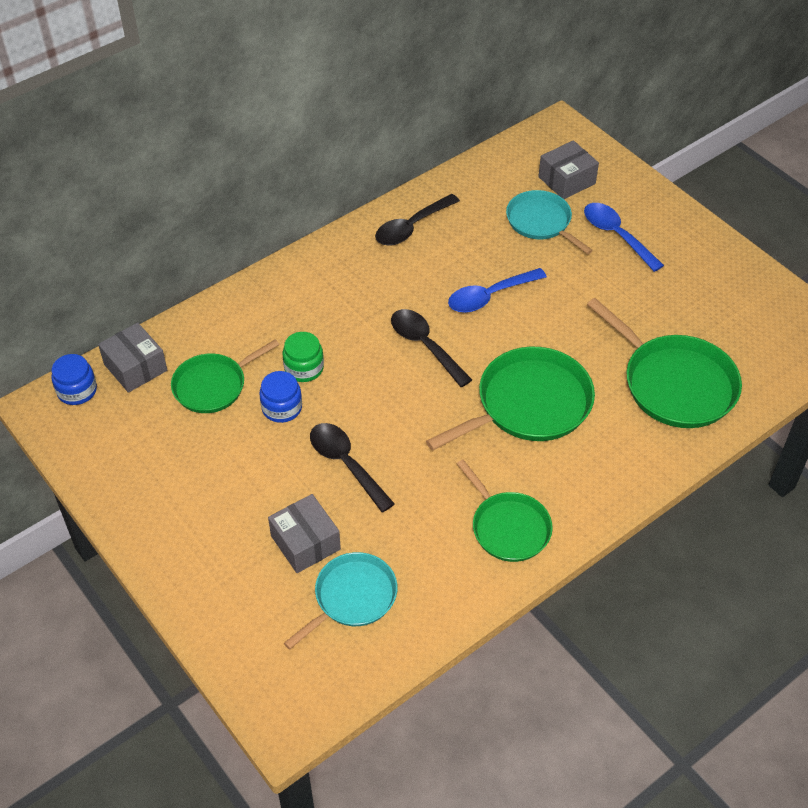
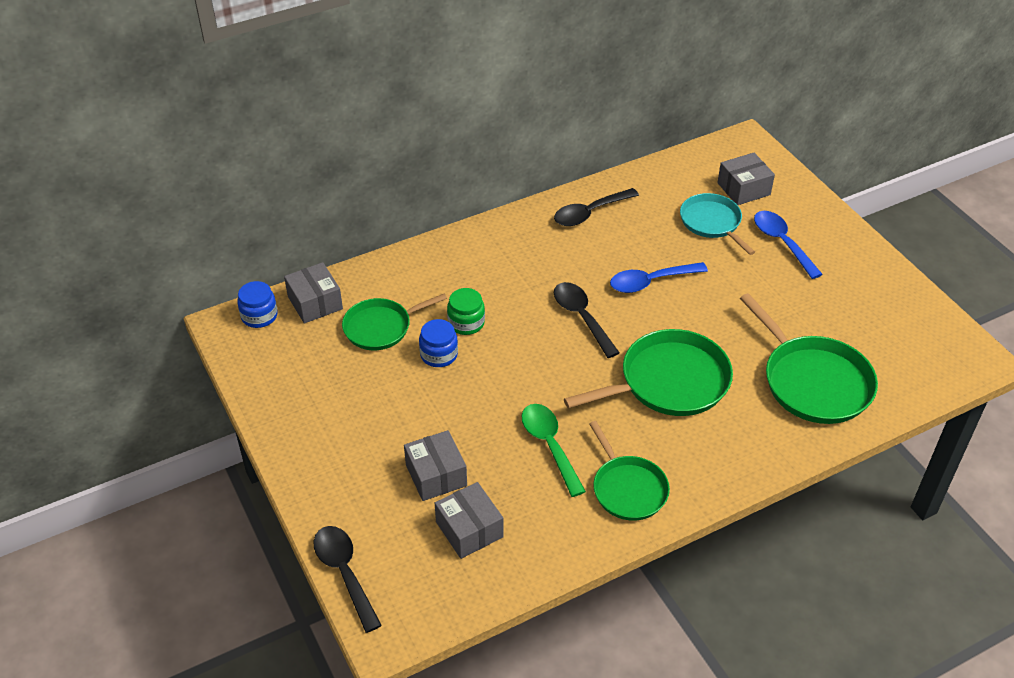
camera: 10 degrees right, 5 degrees down
(346, 464) = (487, 411): black spoon -> black spoon (344, 573)
(352, 597) = (469, 529): turquoise pan -> grey box
(418, 492) = (549, 445): none -> green spoon

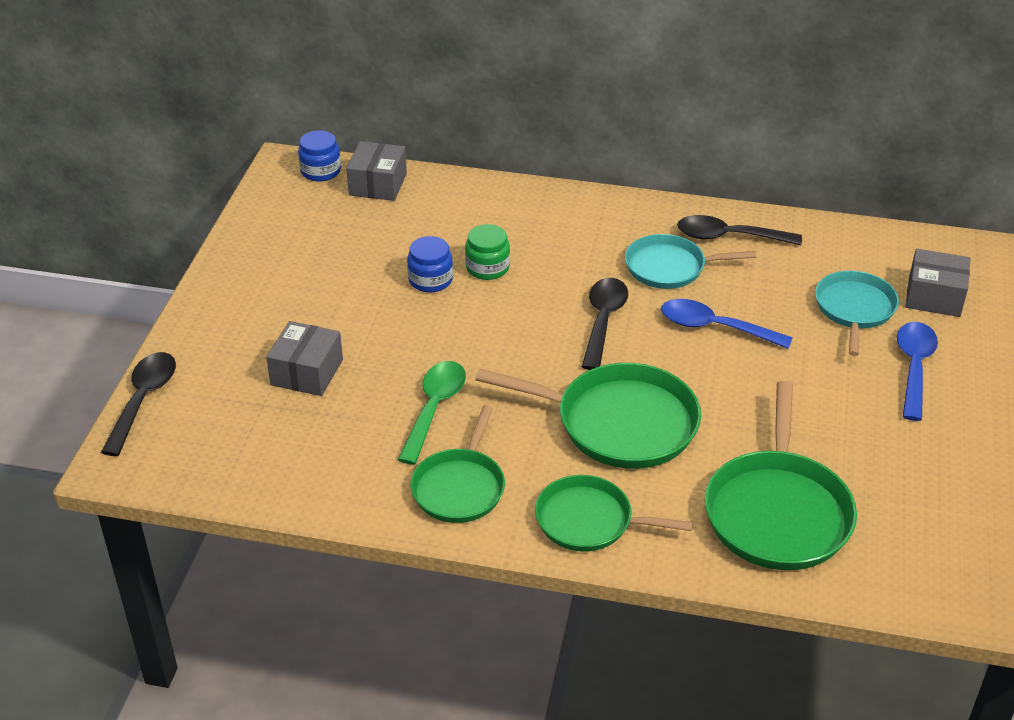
camera: 40 degrees right, 5 degrees down
(381, 327) = (408, 232): green pan -> green pan (589, 521)
(469, 529) = (279, 431): grey box -> none
(579, 255) = (669, 267): none -> turquoise pan

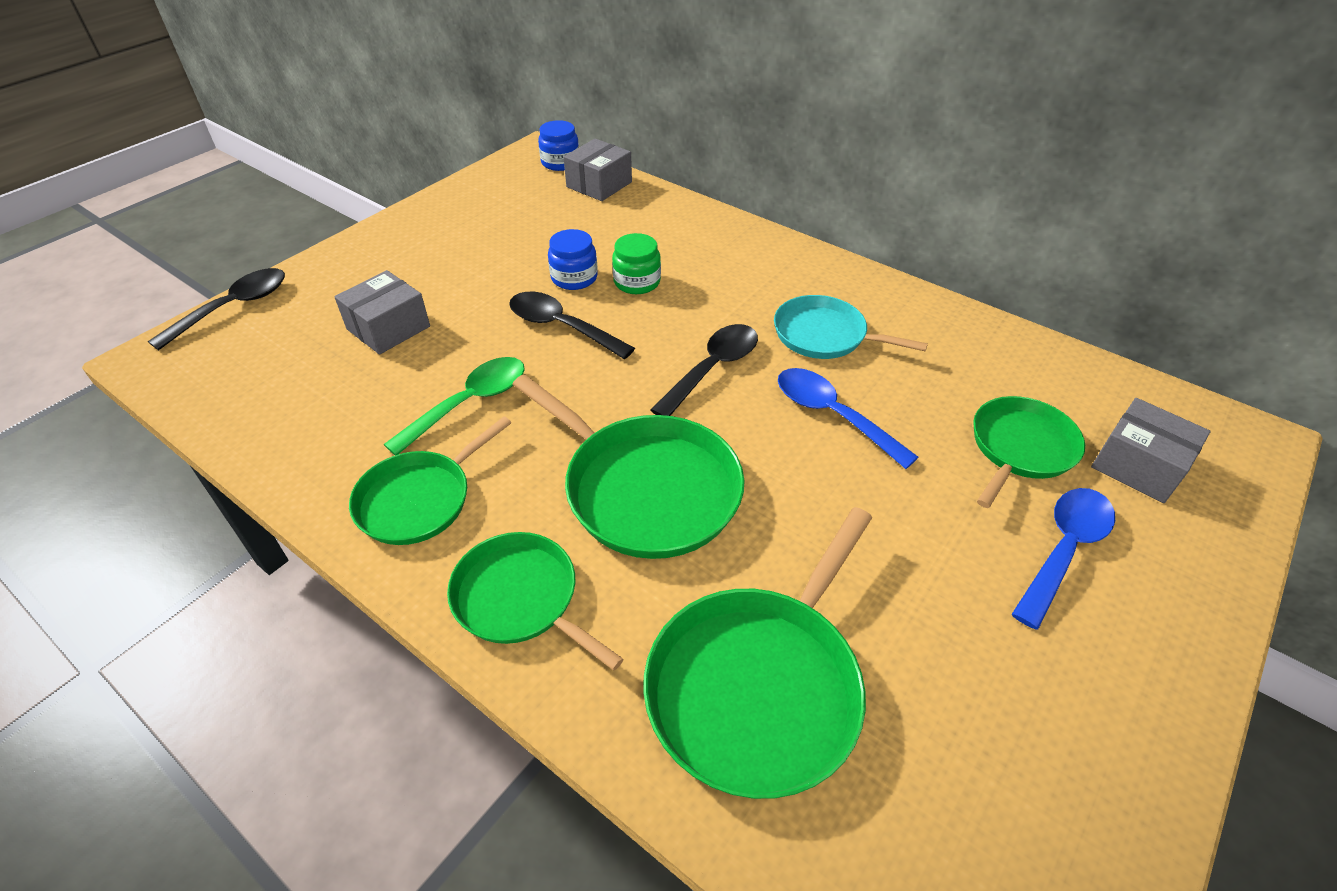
camera: 25 degrees right, 5 degrees up
(729, 237) = (912, 323): black spoon -> black spoon (561, 327)
(854, 309) = (1020, 448): turquoise pan -> green pan

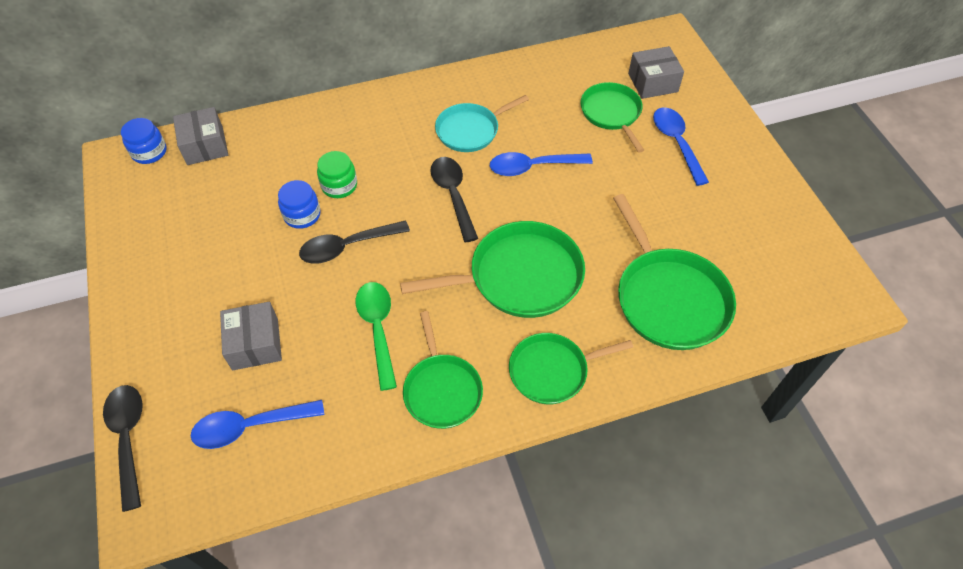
camera: 55 degrees left, 10 degrees up
(285, 374) = (250, 426): none -> blue spoon

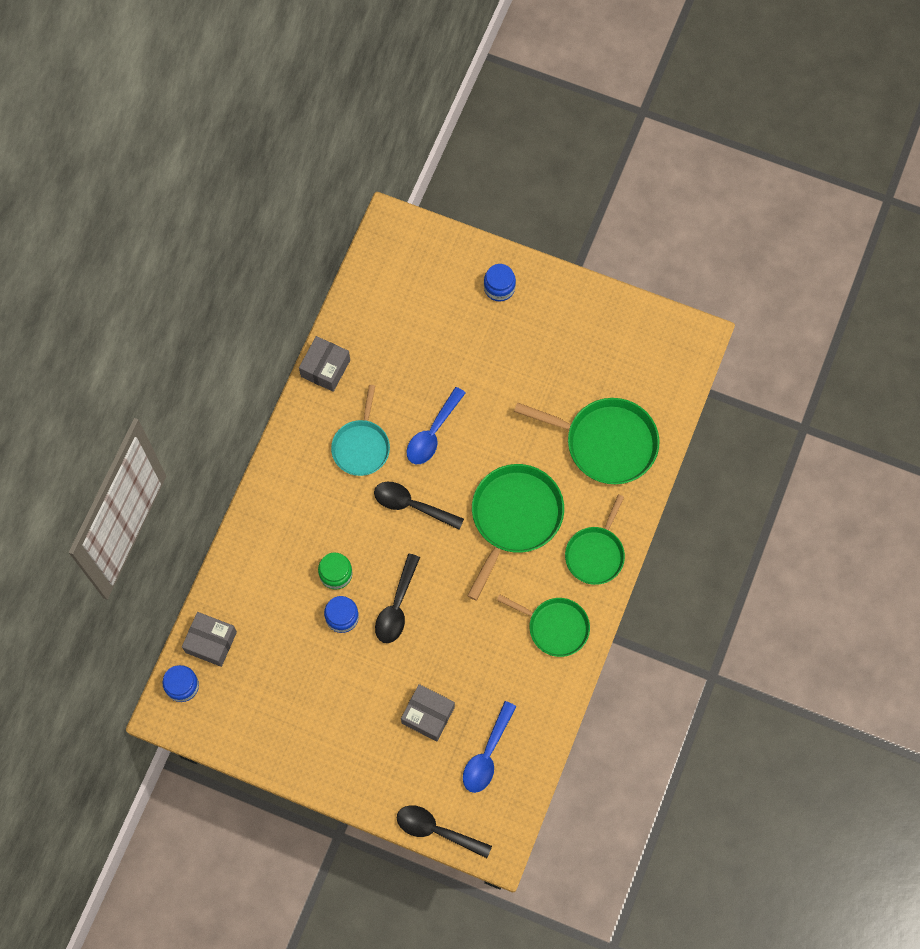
camera: 50 degrees left, 15 degrees up
(378, 329) = (480, 633): green spoon -> none
(611, 113) = (431, 337): green pan -> none
(653, 83) = (428, 282): grey box -> grey box (325, 368)
(676, 143) = (495, 321): blue spoon -> none
(706, 127) = (499, 288): none -> blue jar

